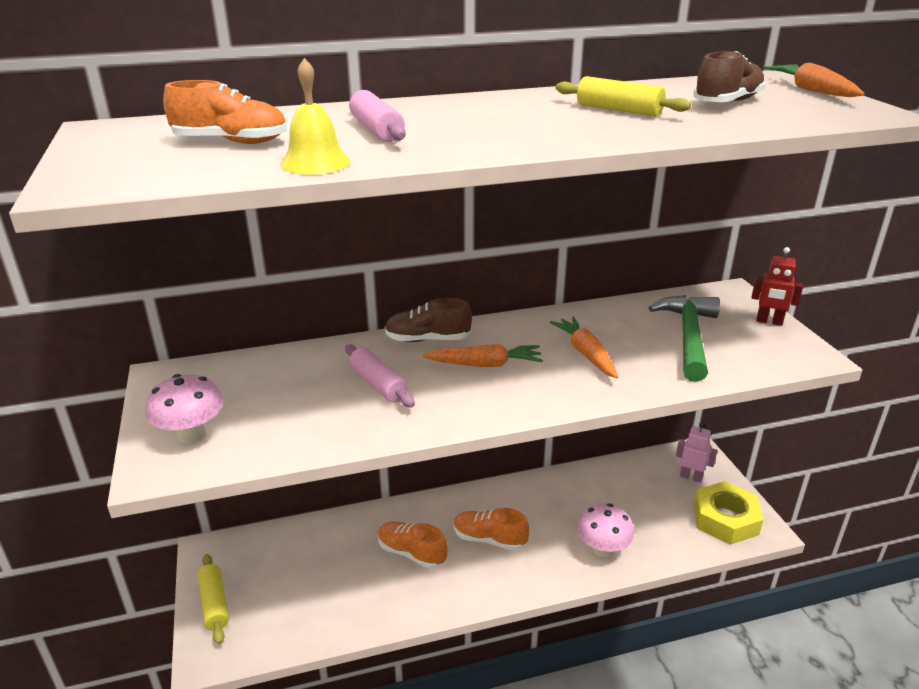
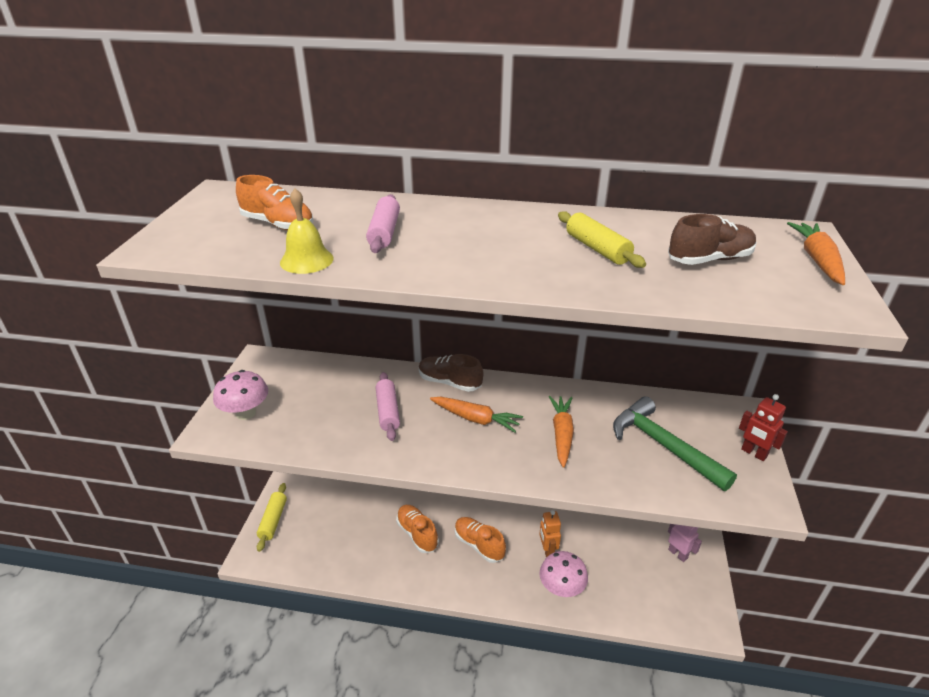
camera: 25 degrees right, 5 degrees up
(565, 519) = (547, 551): none -> orange robot
(688, 337) = (663, 446): green hammer -> green hammer turned 75 degrees counterclockwise
(725, 519) = (684, 604): yellow nut -> none

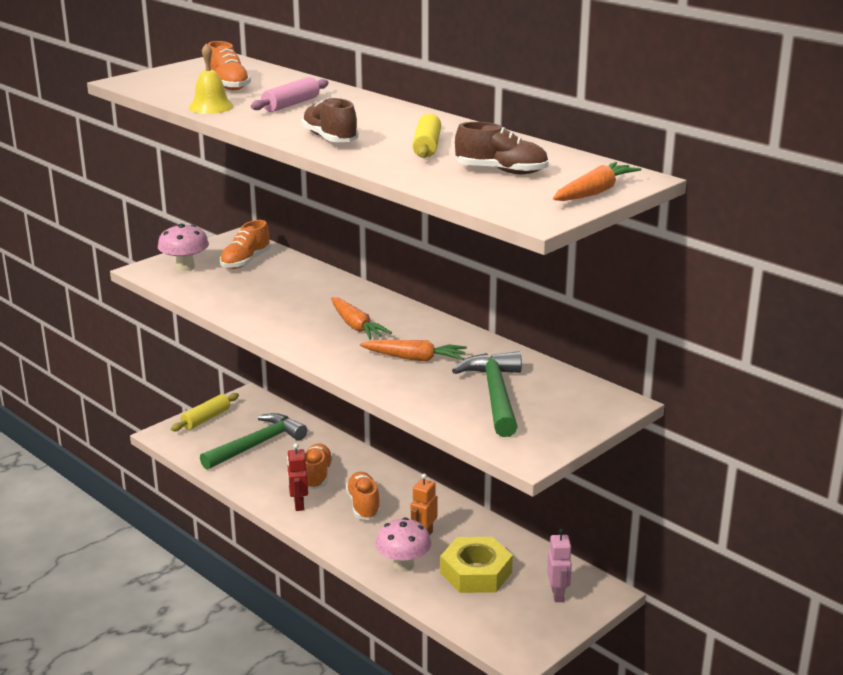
camera: 35 degrees right, 10 degrees down
(297, 383) = (246, 261): none -> orange shoe
(341, 526) = (257, 445): none -> green hammer
(388, 411) = (291, 299): pink rolling pin -> none
(450, 382) = (369, 298): brown shoe -> brown shoe (330, 139)
(561, 434) = (415, 358): orange carrot -> orange carrot turned 60 degrees clockwise
(613, 565) = (476, 573): none -> yellow nut
(753, 453) = (575, 428): red robot -> red robot (298, 505)

